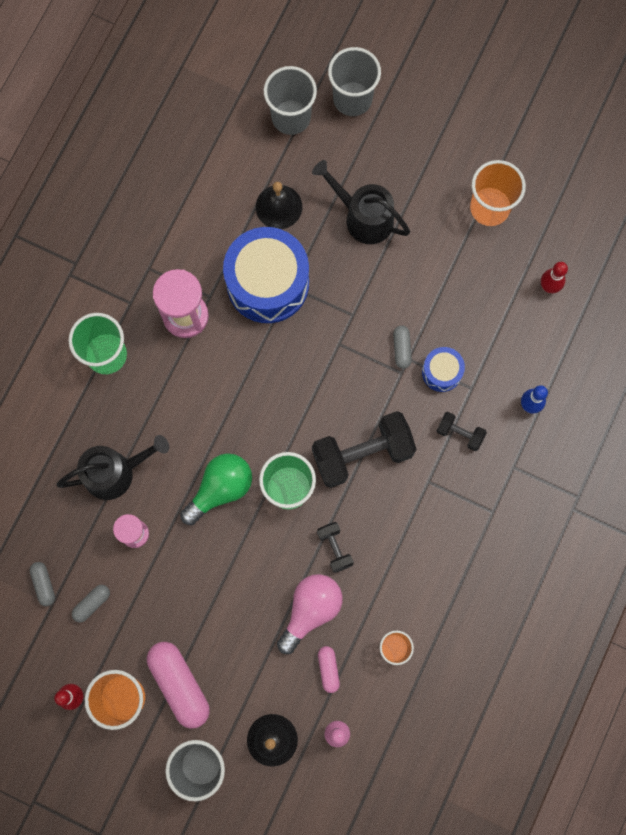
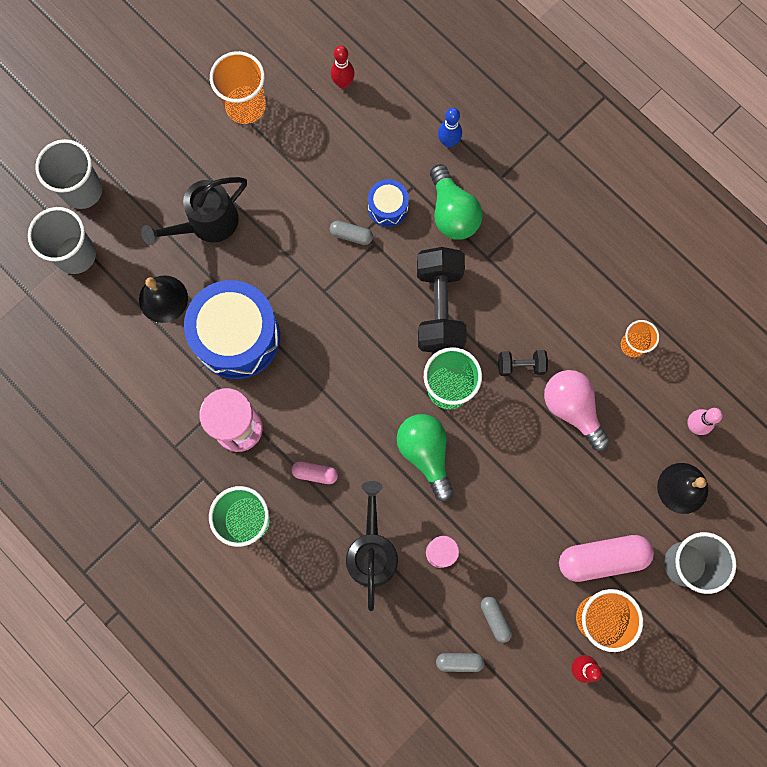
camera: 70 degrees left, 0 degrees up
(328, 669) = (633, 412): pink capsule -> pink capsule (315, 473)
(460, 433) = (452, 213): black dumbbell -> green light bulb

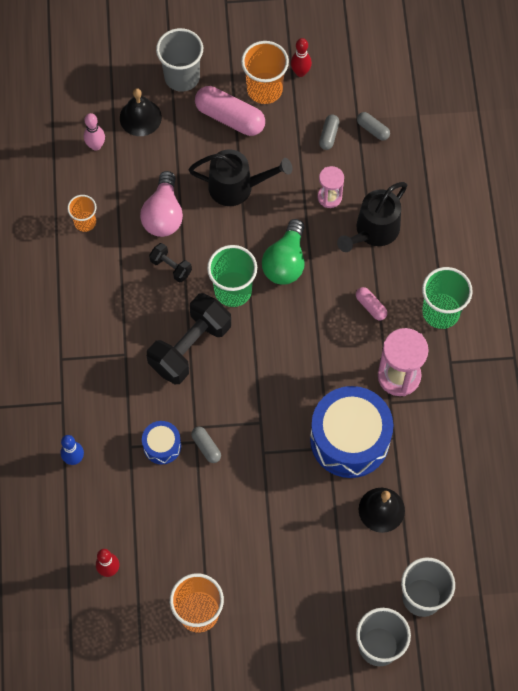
camera: 140 degrees left, 10 degrees down
(207, 224) = (304, 541): black watering can -> black watering can (237, 187)
(452, 213) = (120, 405): green light bulb -> none

